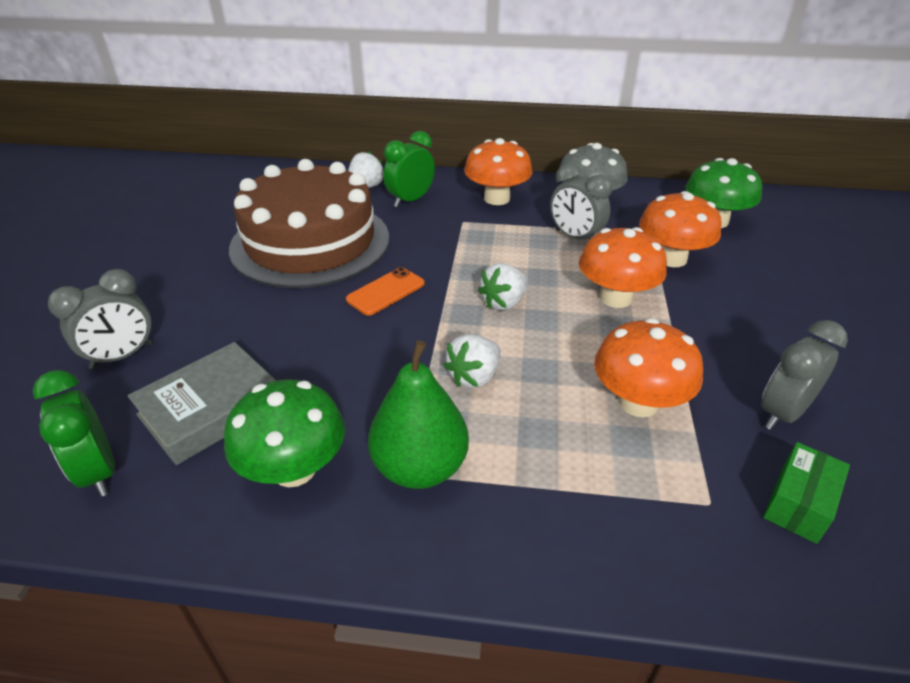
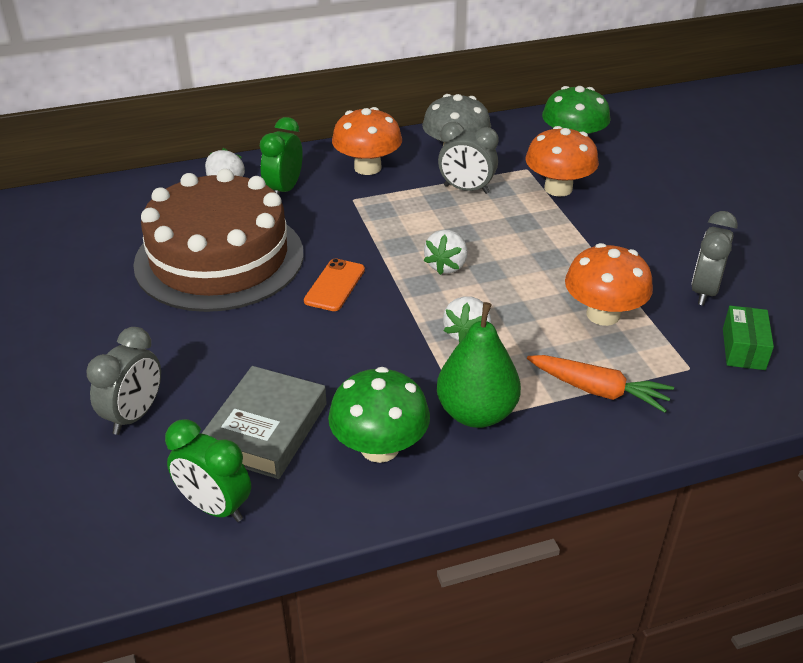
camera: 25 degrees left, 0 degrees up
(575, 491) = (598, 390): none -> orange carrot
(615, 298) = (535, 236): orange mushroom -> none

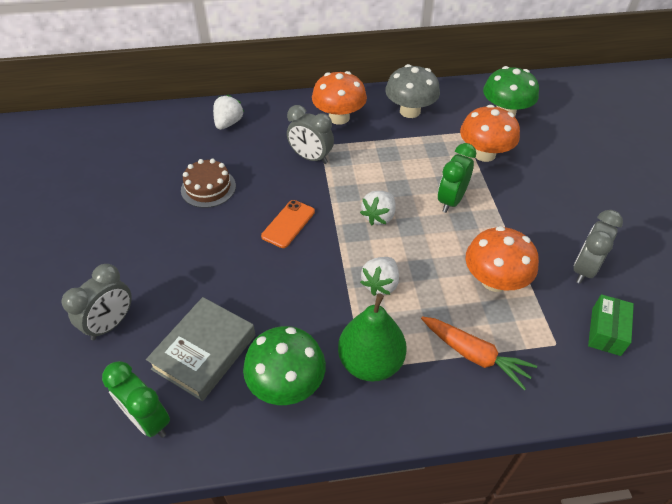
camera: 10 degrees right, 10 degrees up
(219, 258) = (208, 188): brown cake -> brown cake, size x0.43
(284, 190) = (271, 131): green clock -> green clock (451, 201)
(466, 189) = (410, 146): grey clock -> grey clock (311, 158)

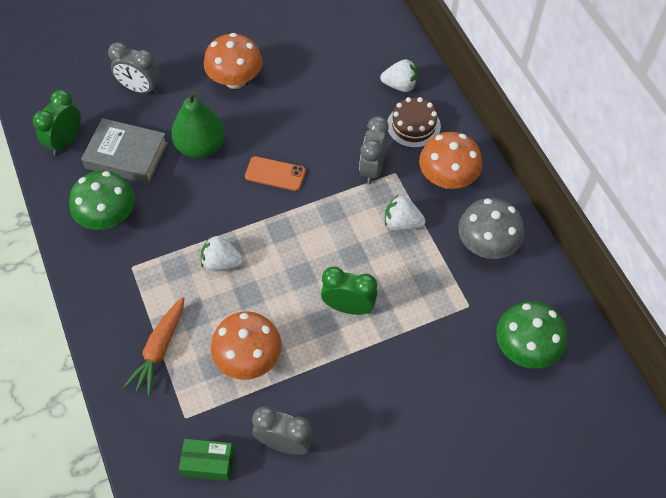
camera: 75 degrees right, 10 degrees up
(208, 188) = (303, 99): brown cake -> brown cake (413, 126)
(370, 362) = (138, 271): green pear -> green pear (201, 147)
(379, 217) = (305, 245): white strawberry -> white strawberry (402, 223)
(484, 154) = (436, 332): orange mushroom -> orange mushroom (235, 80)

